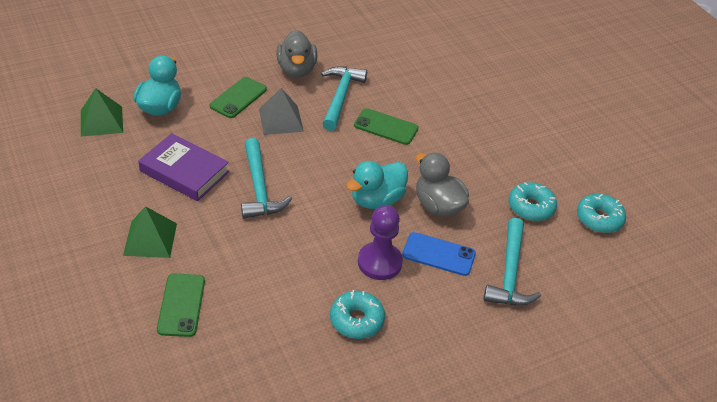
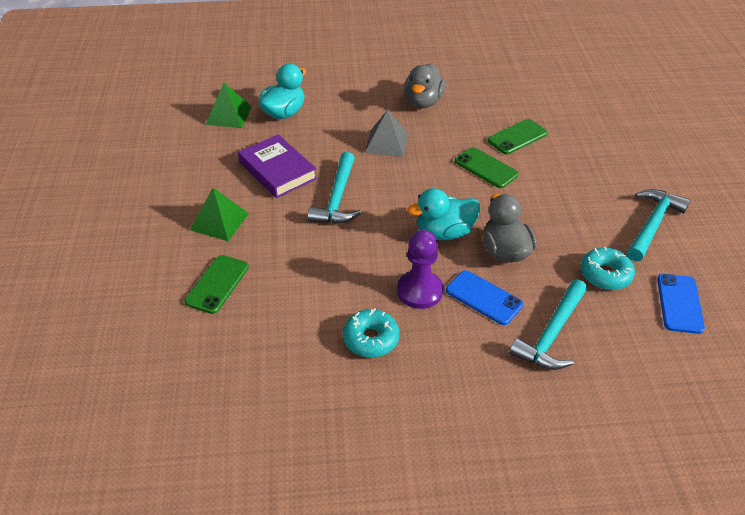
camera: 25 degrees right, 0 degrees up
(238, 98) = (357, 117): green phone -> green phone (517, 137)
(340, 97) = (454, 133): turquoise hammer -> turquoise hammer (653, 224)
(599, 219) = (679, 303): turquoise donut -> blue phone

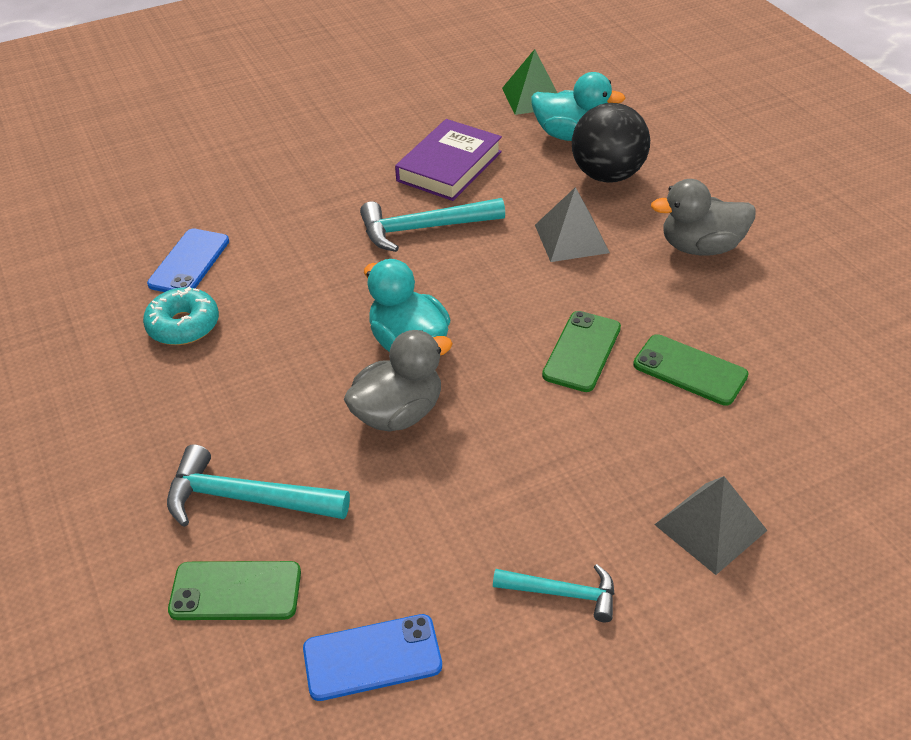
camera: 70 degrees right, 0 degrees up
(217, 284) = (230, 186): green phone -> green phone (235, 591)
(219, 221) = (332, 155): green pyramid -> none
(335, 112) = (607, 175): none -> black ball
(419, 291) = (282, 346): purple pawn -> none
(484, 297) = (293, 411): blue phone -> blue phone (189, 262)
(605, 275) = (400, 543): turquoise donut -> none
(624, 165) = (710, 527): none -> grey pyramid
(653, 224) = (562, 593): turquoise hammer -> turquoise hammer, size x0.61

